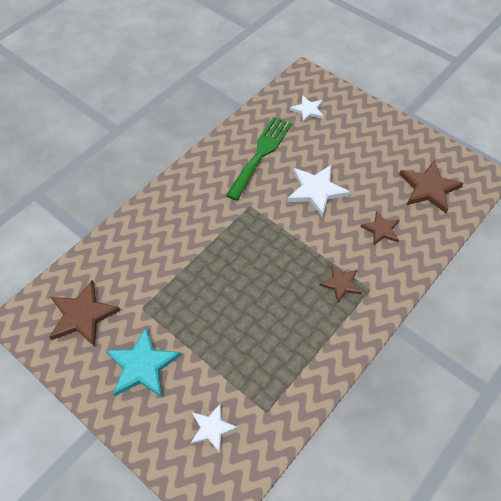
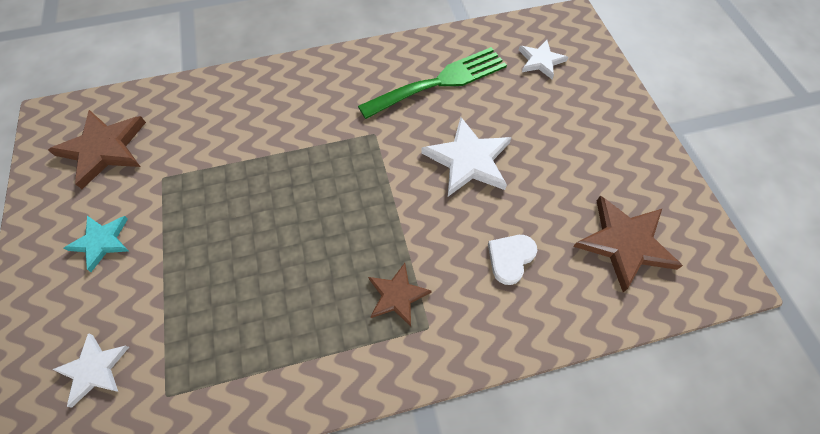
camera: 35 degrees right, 5 degrees up
(142, 366) = (101, 242): turquoise star -> turquoise star, size x0.61
(381, 229) = (510, 258): brown star -> white heart

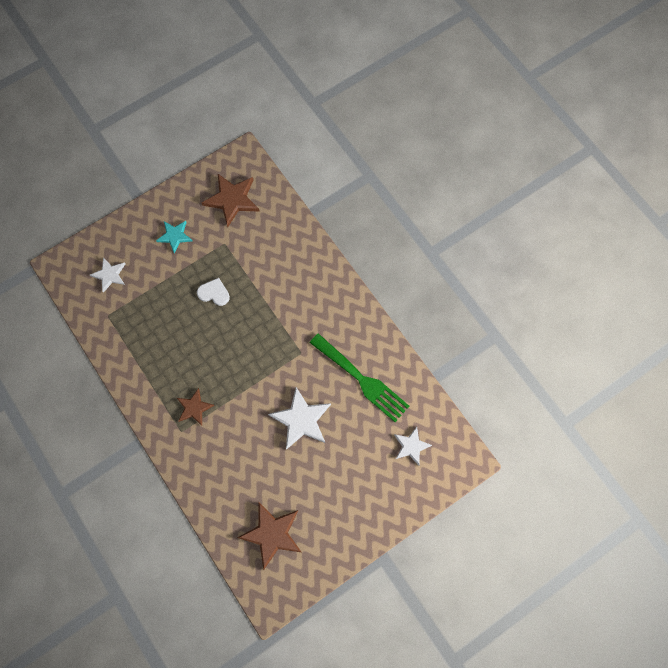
camera: 70 degrees right, 10 degrees up
(510, 258) = (238, 465): white heart -> white heart (214, 293)

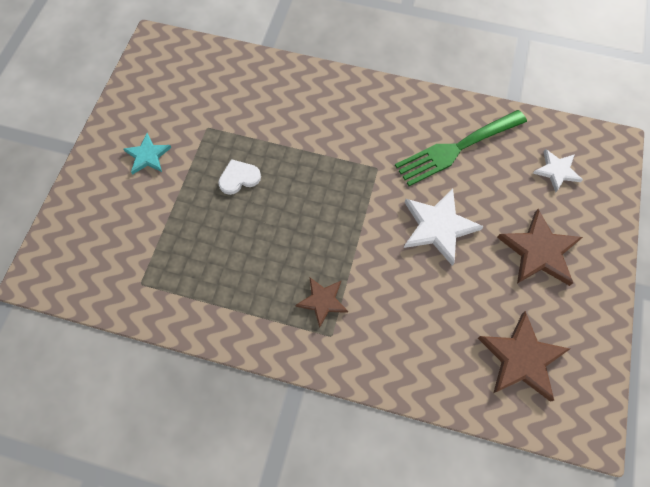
camera: 40 degrees left, 5 degrees down
(109, 275) = (107, 242): white star -> none
(232, 200) = (179, 85): brown star -> brown star (539, 251)
(362, 380) = (456, 149): green fork -> green fork turned 150 degrees clockwise

